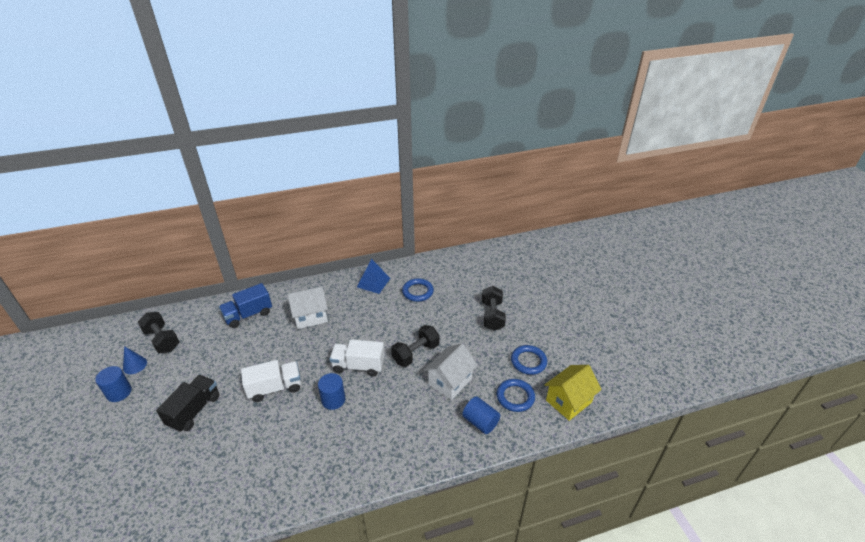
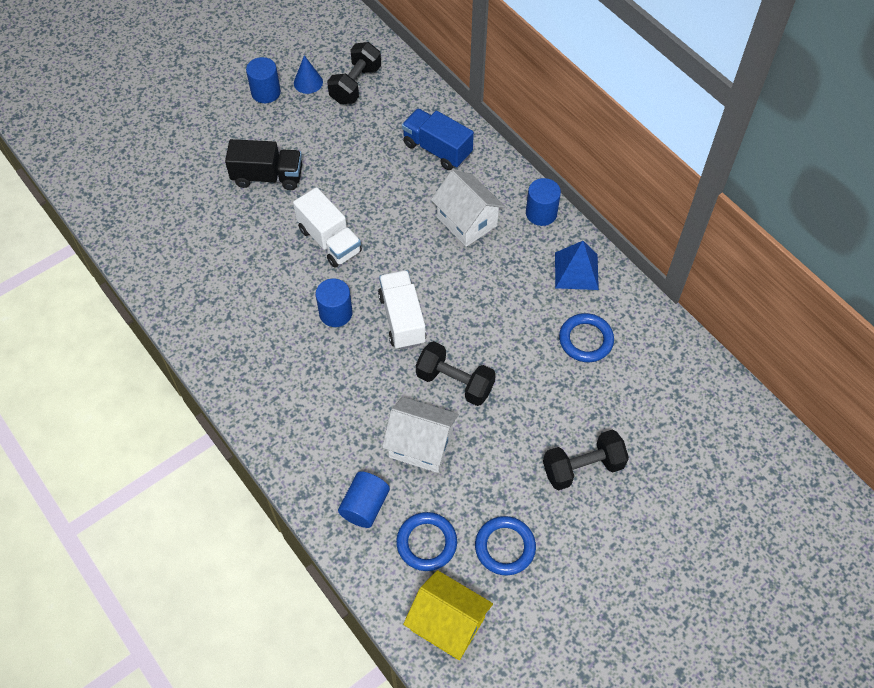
camera: 70 degrees right, 20 degrees up
(327, 284) = (541, 213): none -> blue cylinder

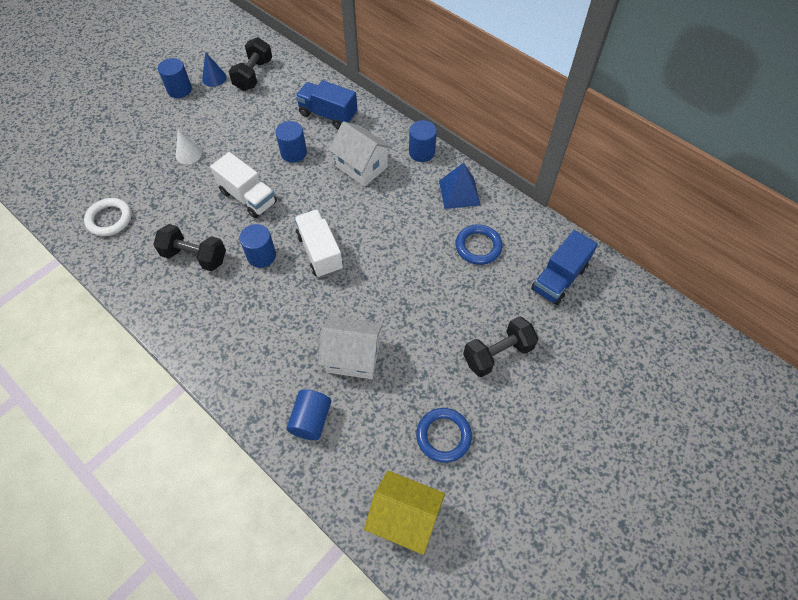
camera: 10 degrees left, 0 degrees up
(171, 244) = (109, 219): none -> white ring
(267, 177) = (188, 154): black truck -> white cone
(389, 192) = (293, 153): none -> blue cylinder
(426, 543) = (372, 444): blue ring -> none
(455, 382) = (374, 298): black dumbbell -> black dumbbell (195, 256)
(672, 392) = (559, 278): none -> blue truck

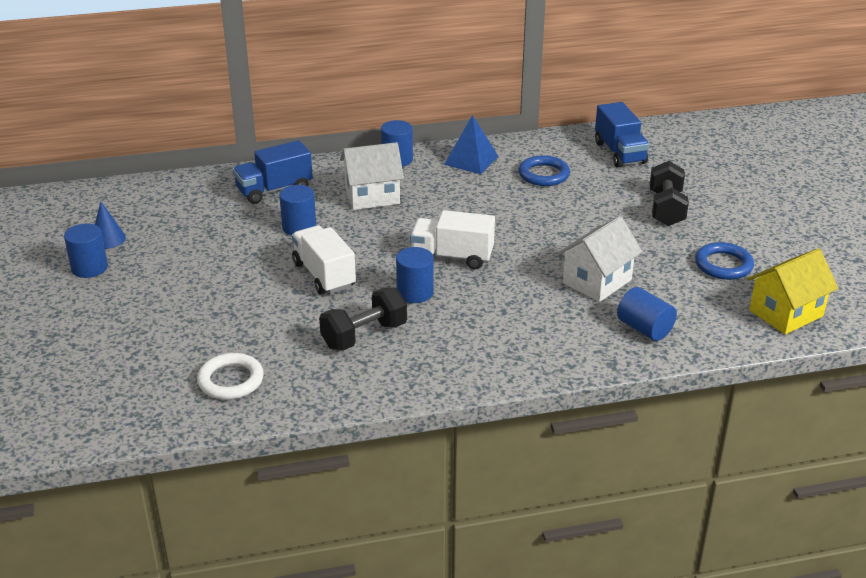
camera: 55 degrees left, 25 degrees down
(188, 154) = (205, 293): white cone -> none
(248, 197) = (324, 275): white truck -> white truck turned 105 degrees counterclockwise
(253, 75) = (144, 213): black dumbbell -> none

